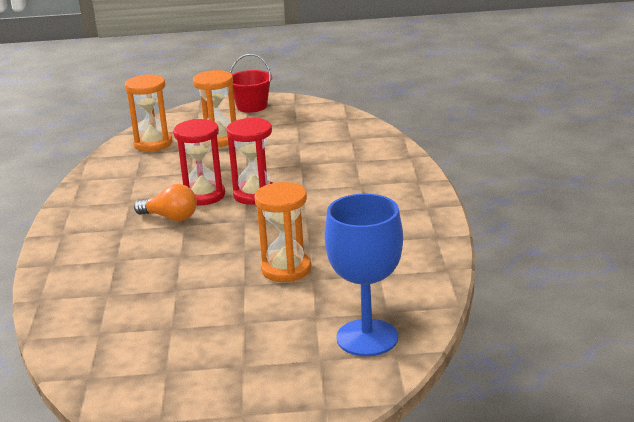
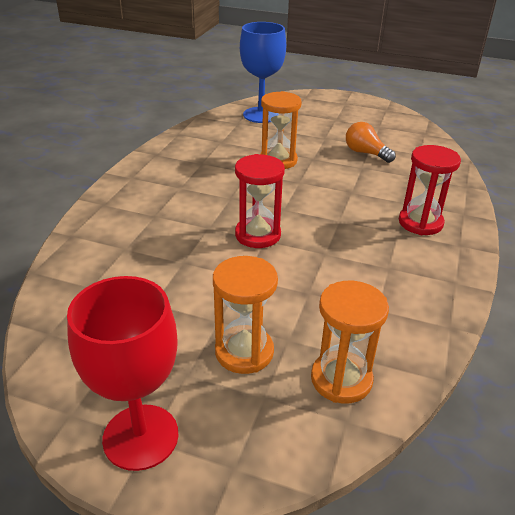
camera: 160 degrees left, 10 degrees up
(170, 217) = (349, 232): orange light bulb -> orange light bulb (365, 153)
(203, 196) = (308, 250): red hourglass -> red hourglass (420, 223)
(251, 106) = (140, 437): red bucket -> red goblet

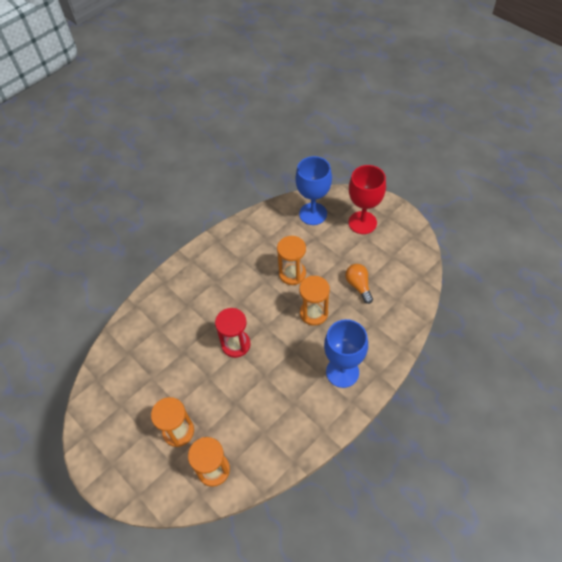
camera: 30 degrees right, 20 degrees up
(140, 437) = (109, 460): red goblet -> red goblet (362, 222)
(335, 184) = (314, 313): none -> orange hourglass
(420, 223) = (342, 372): red hourglass -> blue goblet

